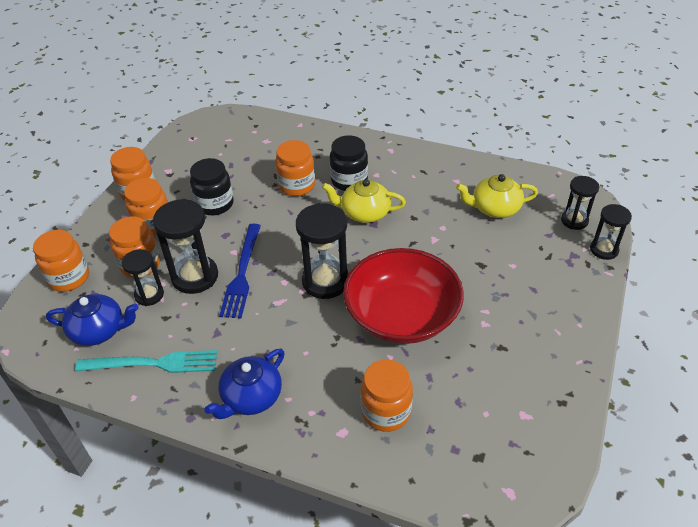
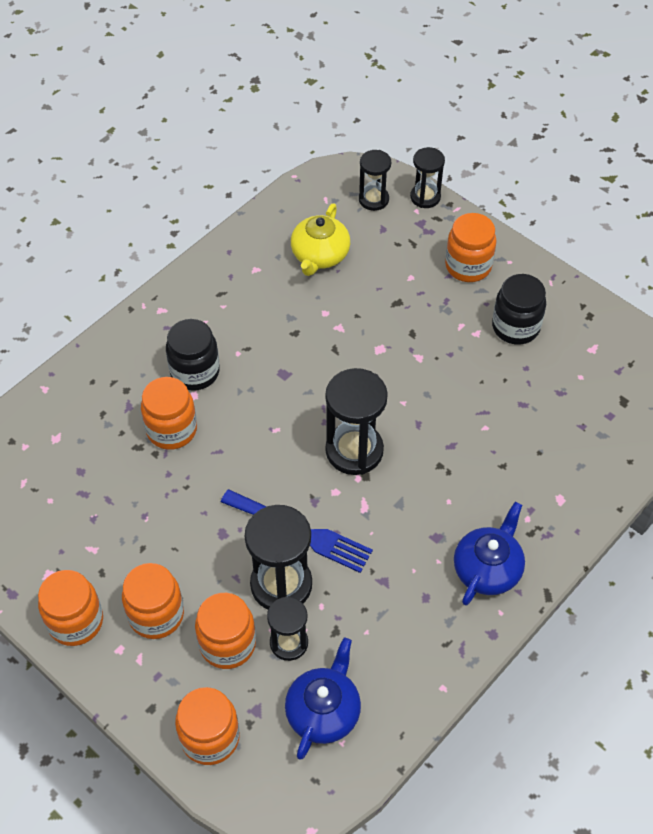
camera: 70 degrees left, 10 degrees up
(152, 363) = (402, 658): turquoise fork -> none
(215, 204) = (156, 531): black jar -> black jar (515, 327)
(251, 397) = (487, 569): blue teapot -> blue teapot turned 120 degrees counterclockwise
(364, 213) = (261, 376): yellow teapot -> none
(386, 411) = (549, 454): orange jar -> orange jar (468, 266)
(402, 315) = (435, 397): red bowl -> none

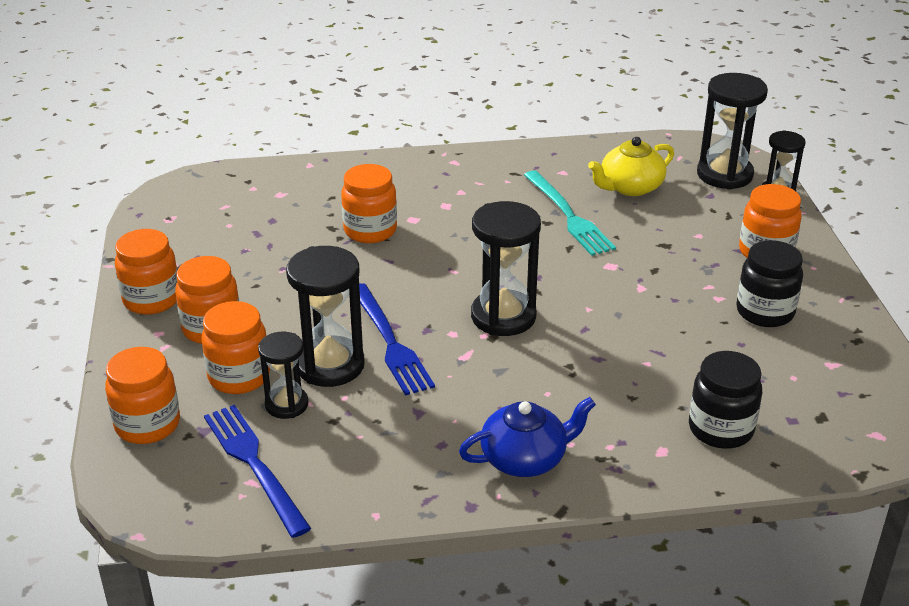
camera: 40 degrees right, 20 degrees down
(195, 372) = (433, 207): black jar -> black jar (720, 429)
(303, 315) = (568, 215): none -> turquoise fork
(323, 711) = (255, 465): blue teapot -> blue fork
(373, 199) = (724, 175): black hourglass -> black hourglass, size x1.65

